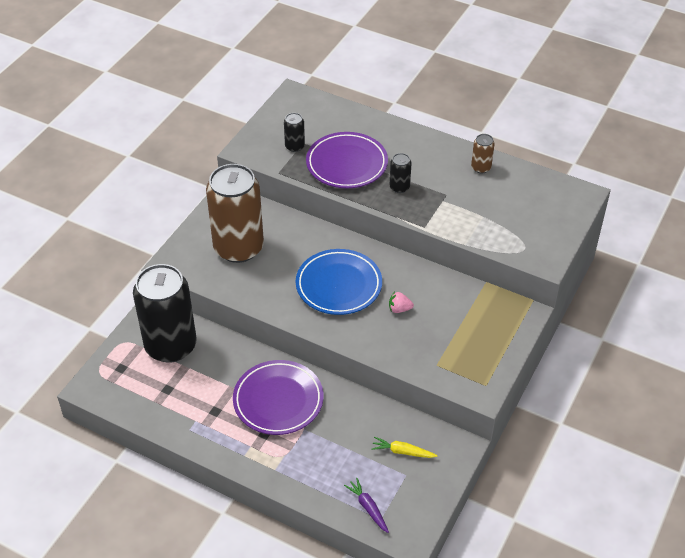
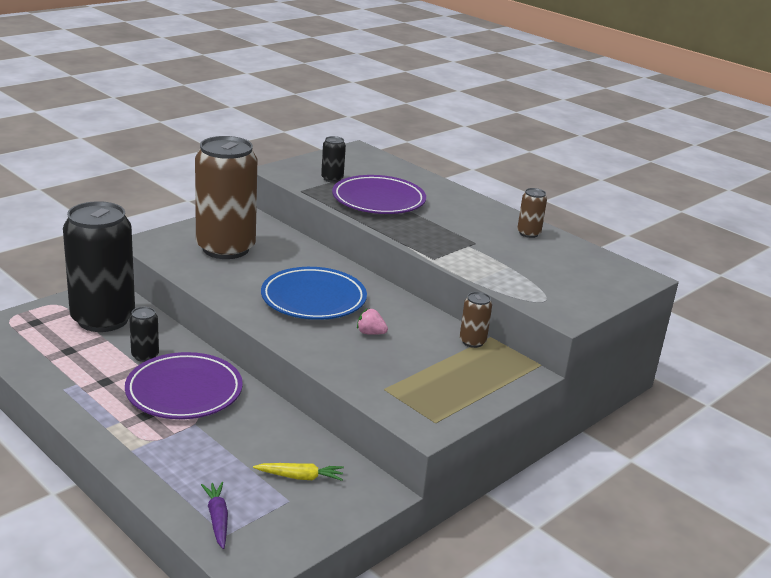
camera: 15 degrees right, 20 degrees down
(399, 187) = (425, 227): black can -> black can (145, 356)
(402, 452) = (300, 477): yellow carrot -> yellow carrot turned 150 degrees clockwise
(476, 292) = (472, 341): none -> brown can

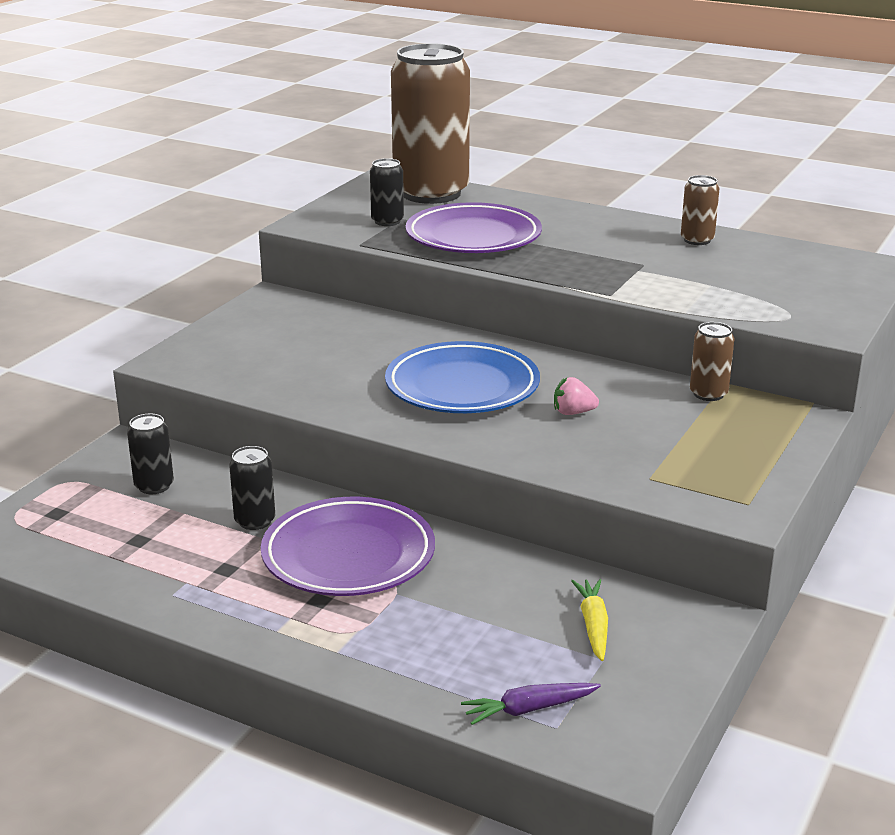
camera: 15 degrees left, 0 degrees up
(103, 319) = (154, 486): black can -> black can, size x0.41
(217, 519) = (529, 709): purple carrot -> purple carrot turned 75 degrees counterclockwise
(225, 248) = (287, 347): brown can -> brown can (431, 193)
(300, 477) = (593, 625): yellow carrot -> yellow carrot turned 75 degrees counterclockwise

